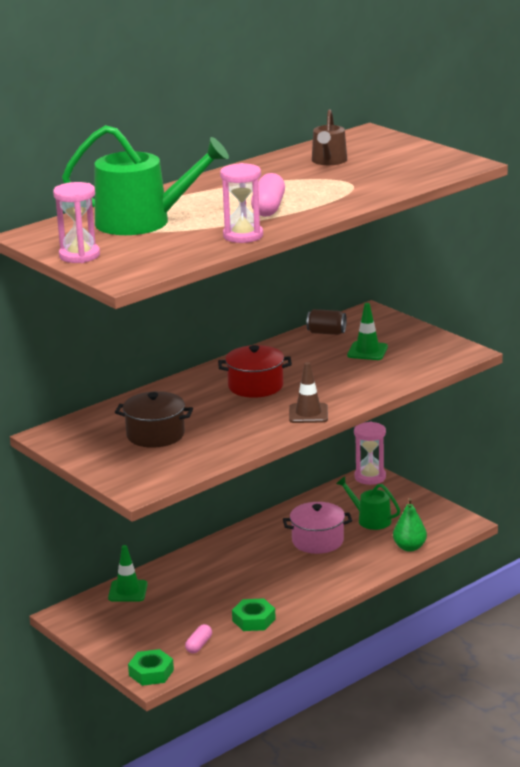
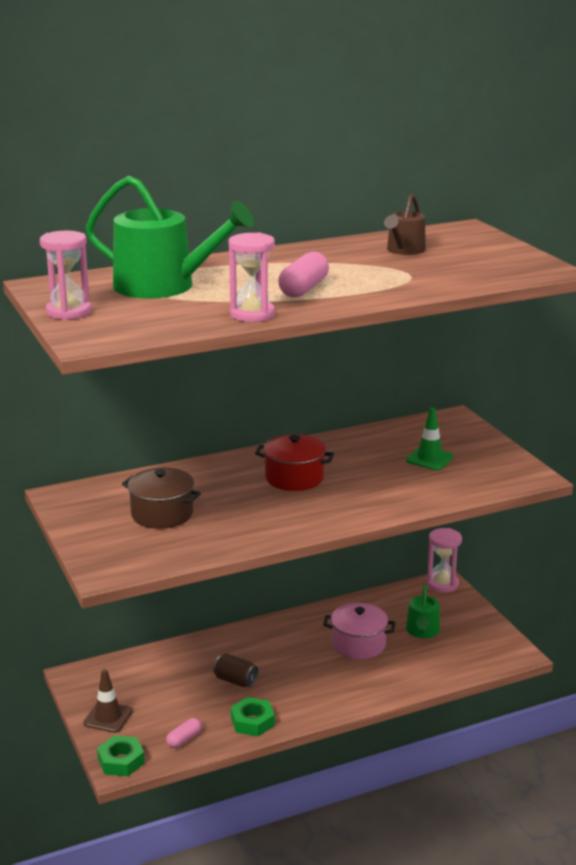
camera: 15 degrees right, 0 degrees up
(128, 591) = (148, 662): green traffic cone -> none
(308, 414) = (330, 518): brown traffic cone -> brown traffic cone (108, 717)
(326, 332) = (398, 432): brown can -> brown can (235, 681)
(370, 520) = (422, 631): green watering can -> green watering can turned 135 degrees counterclockwise
(409, 547) = (449, 671): green pear -> none

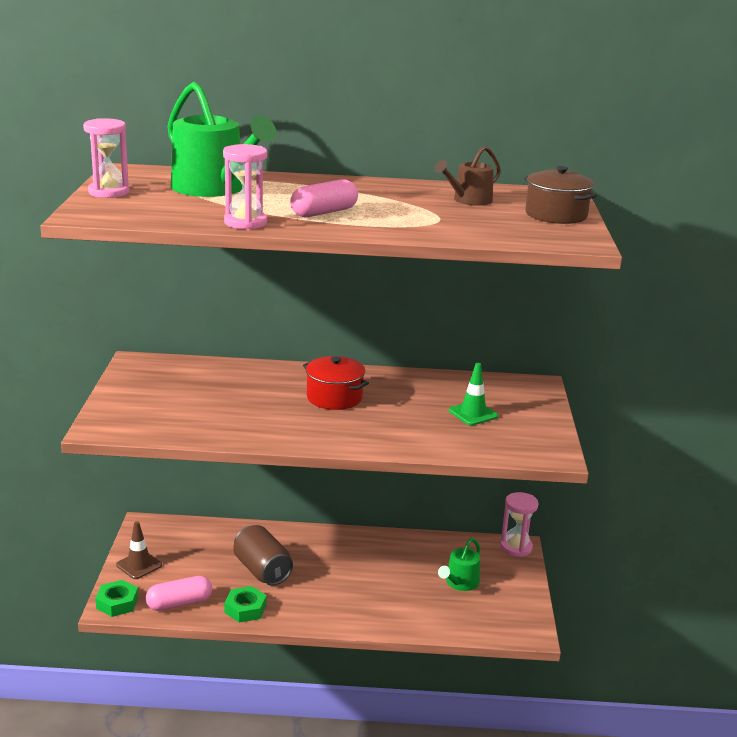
camera: 25 degrees right, 0 degrees up
(162, 514) = (194, 397): brown pot -> brown pot (556, 215)
(184, 739) = (179, 603): pink capsule -> pink capsule, size x1.70
(235, 681) = (262, 570): brown can -> brown can, size x1.67
(358, 644) = (392, 575): pink pot -> none

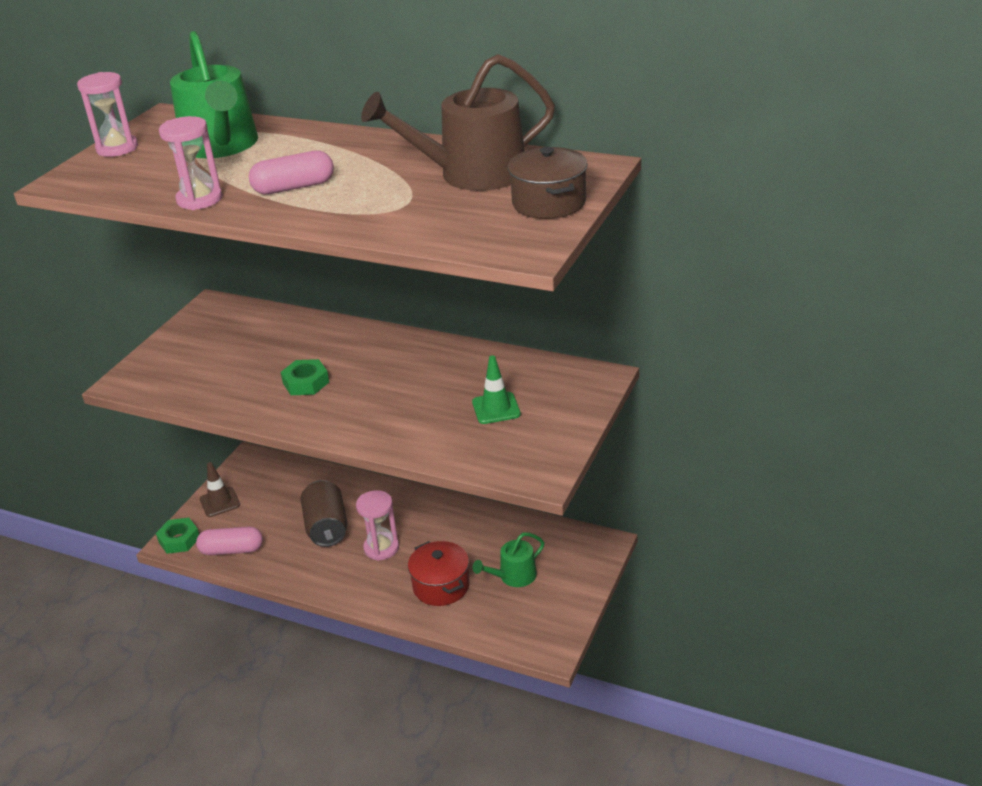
camera: 25 degrees right, 10 degrees up
(245, 609) = (287, 567): green nut -> green nut (306, 383)
(334, 397) = (367, 370): red pot -> red pot (441, 586)
(469, 200) = (472, 174): brown watering can -> brown watering can, size x1.88
(516, 547) = (601, 544): pink hourglass -> pink hourglass (381, 548)

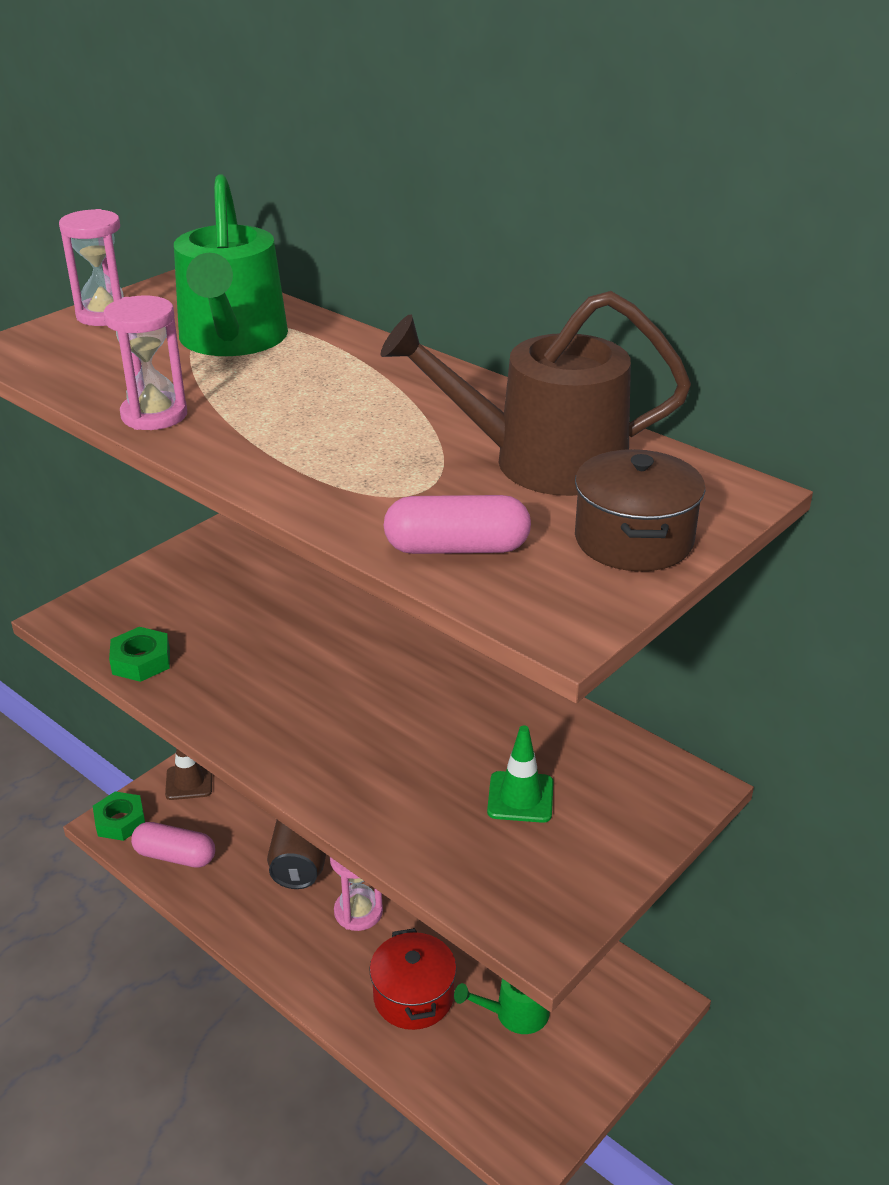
camera: 15 degrees right, 0 degrees up
(294, 187) = (286, 425): pink capsule -> pink capsule (457, 548)
(306, 383) = (285, 682): green nut -> green nut (141, 661)

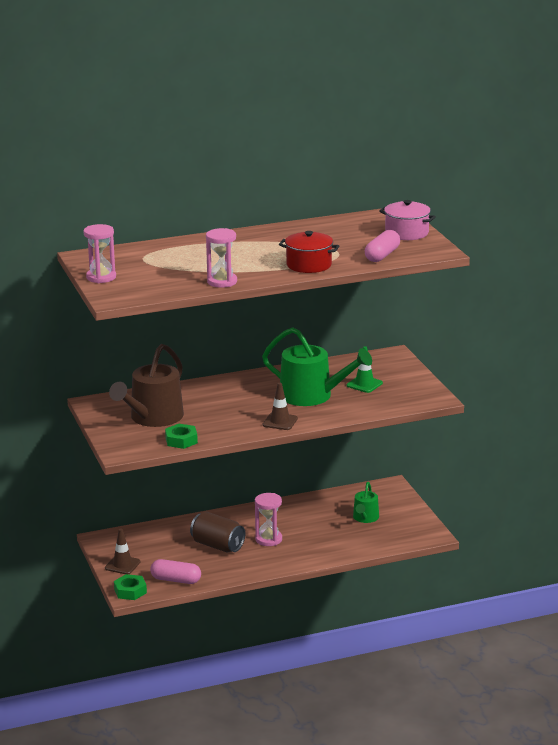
camera: 60 degrees left, 10 degrees down
(175, 856) = (176, 580): pink capsule -> pink capsule turned 60 degrees clockwise
(232, 339) = (166, 259): green watering can -> green watering can (312, 395)
(280, 745) = (280, 422): none -> brown traffic cone
(413, 996) = (332, 539): red pot -> red pot (309, 265)
(543, 462) = (342, 232): brown watering can -> brown watering can (153, 418)
(633, 540) = (406, 233): brown pot -> pink pot

